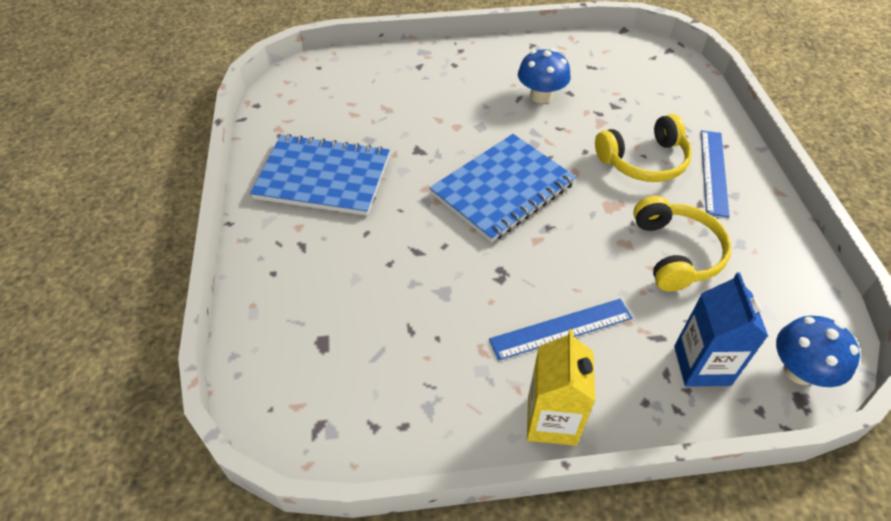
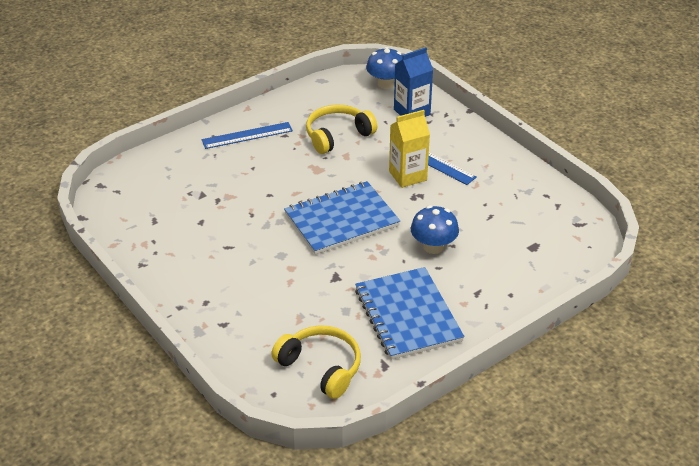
camera: 120 degrees left, 10 degrees down
(502, 189) = (341, 220): blue notebook -> blue notebook turned 45 degrees counterclockwise
(541, 96) = (217, 235): blue mushroom -> blue mushroom (433, 246)
(552, 420) = (492, 149): yellow carton -> yellow carton (407, 176)
(644, 161) = (259, 166): yellow headphones -> yellow headphones (321, 367)

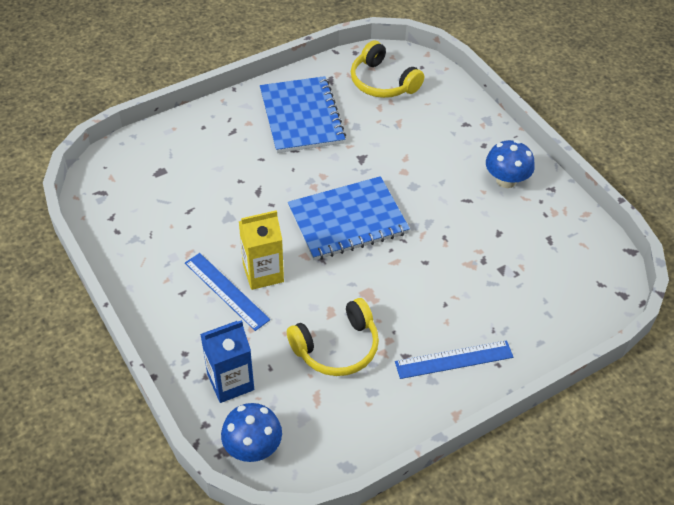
camera: 175 degrees left, 10 degrees up
(433, 246) = (259, 180): blue mushroom -> blue mushroom (506, 180)

